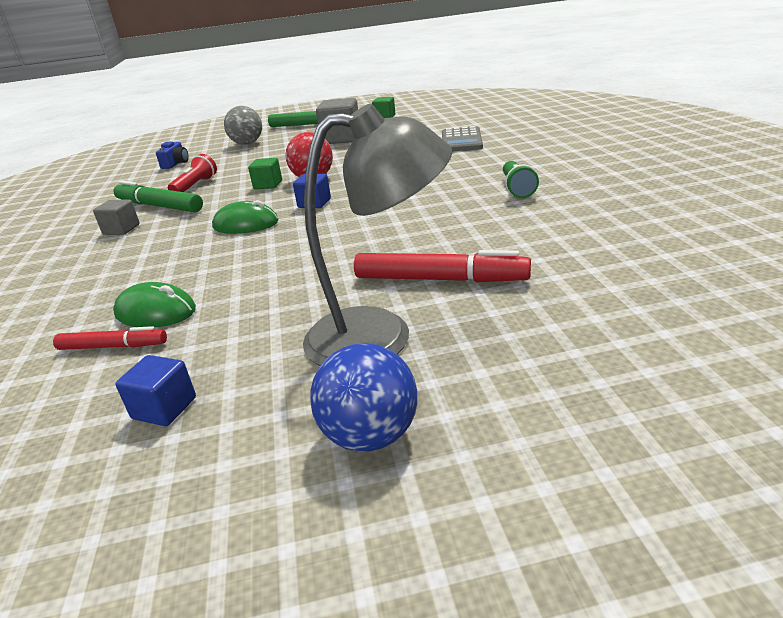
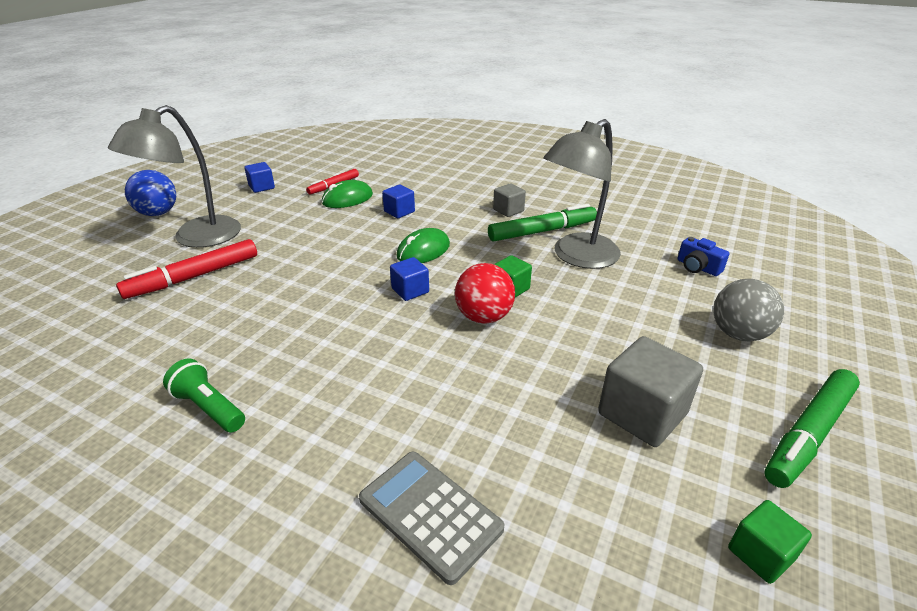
camera: 125 degrees right, 5 degrees up
(169, 268) = (399, 212): none -> blue cube
(195, 186) = (577, 257): red flashlight -> grey lamp

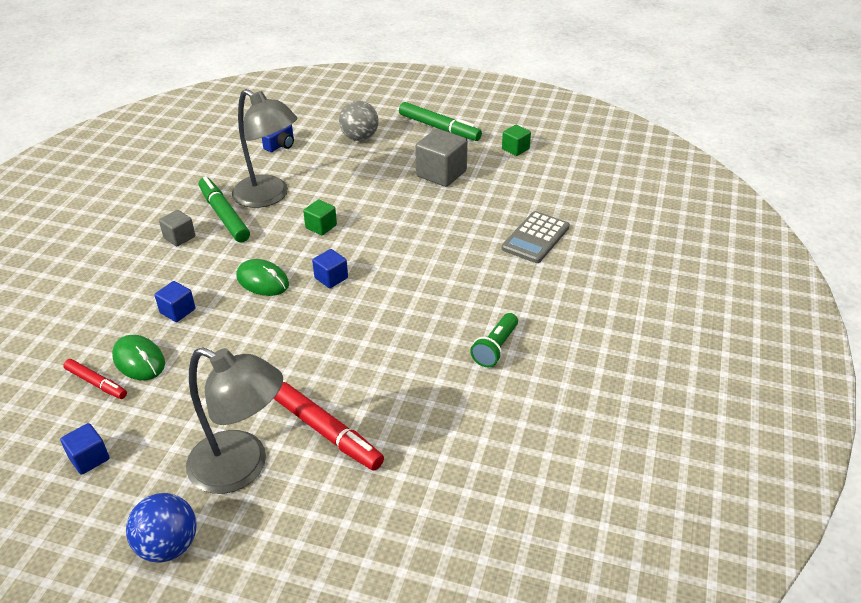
camera: 100 degrees left, 5 degrees up
(484, 317) = (361, 236): red ball -> none

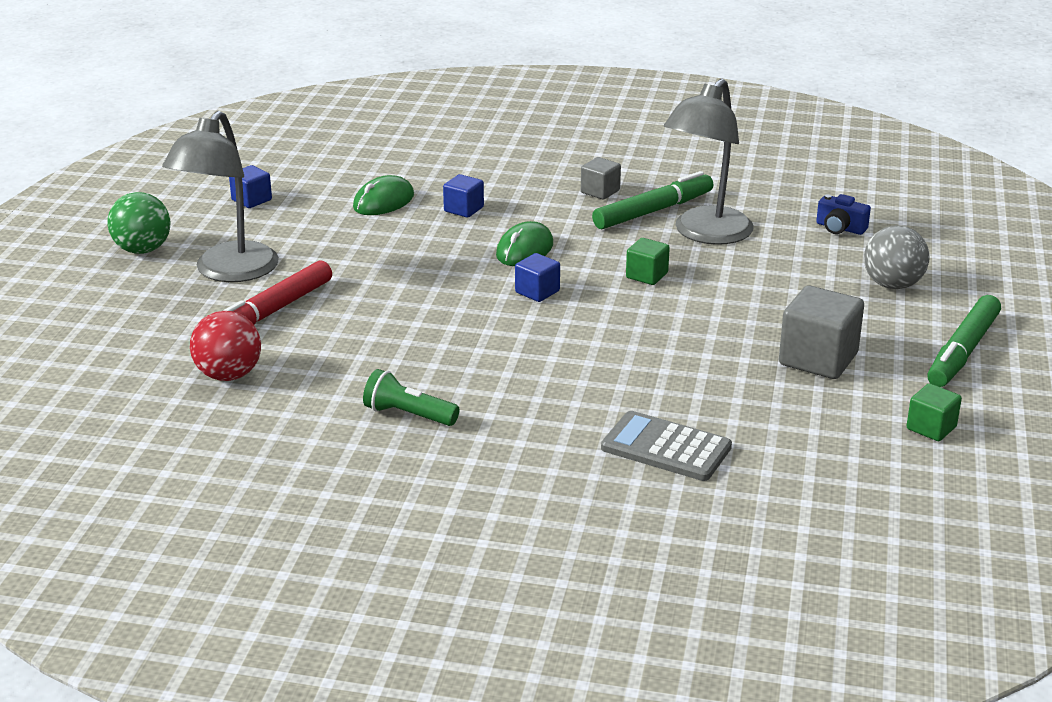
camera: 85 degrees right, 10 degrees down
(96, 383) = (350, 187): red marker -> none
(168, 546) = (142, 250): blue ball -> green ball
(430, 456) = (229, 375): none -> red ball

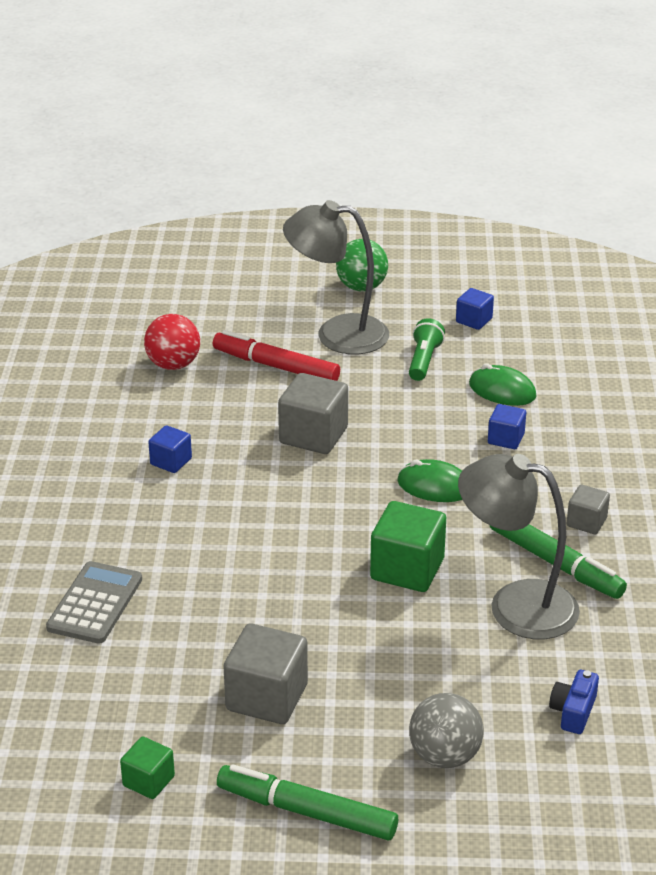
camera: 80 degrees right, 5 degrees up
(408, 415) = (129, 459): green flashlight -> green flashlight (424, 361)
(414, 302) = (313, 435): none -> grey cube
(537, 292) = (352, 503): blue cube -> blue cube (171, 461)
(647, 275) = (407, 569): green cube -> green cube, size x1.78

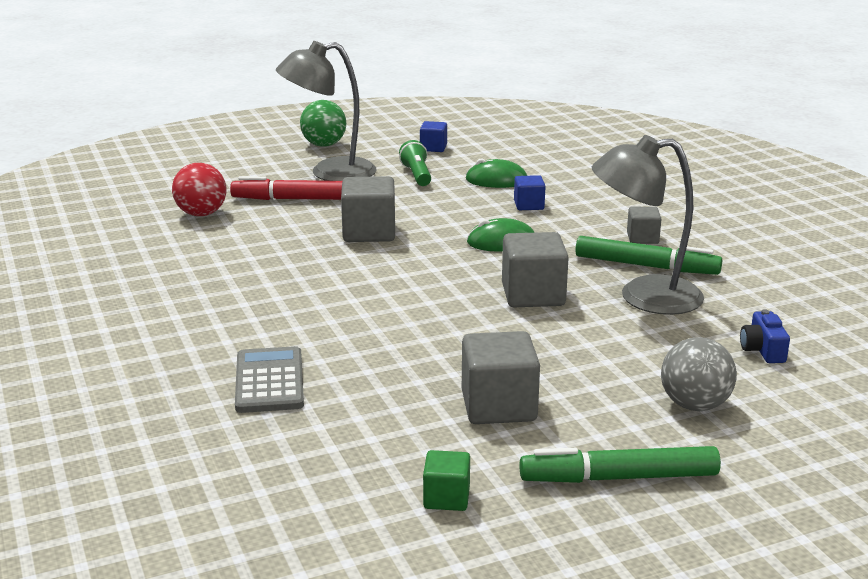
camera: 25 degrees left, 10 degrees down
(171, 461) = (255, 272): blue cube -> none
(407, 569) = (533, 295): green cube -> grey cube

